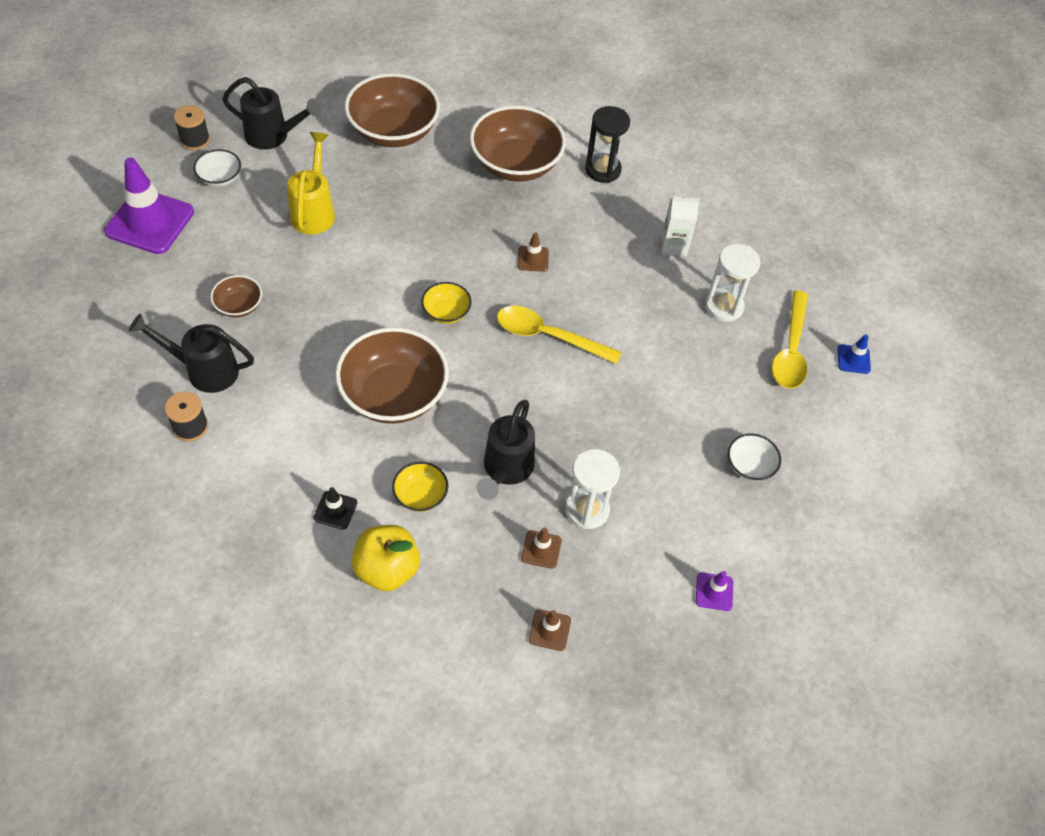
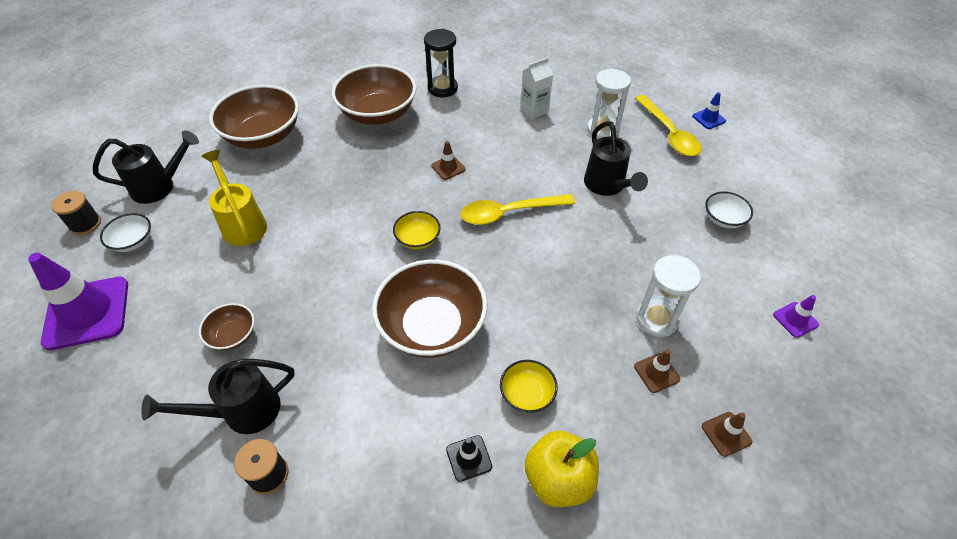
camera: 30 degrees left, 5 degrees down
(506, 470) = (572, 328): black watering can -> black watering can (607, 186)

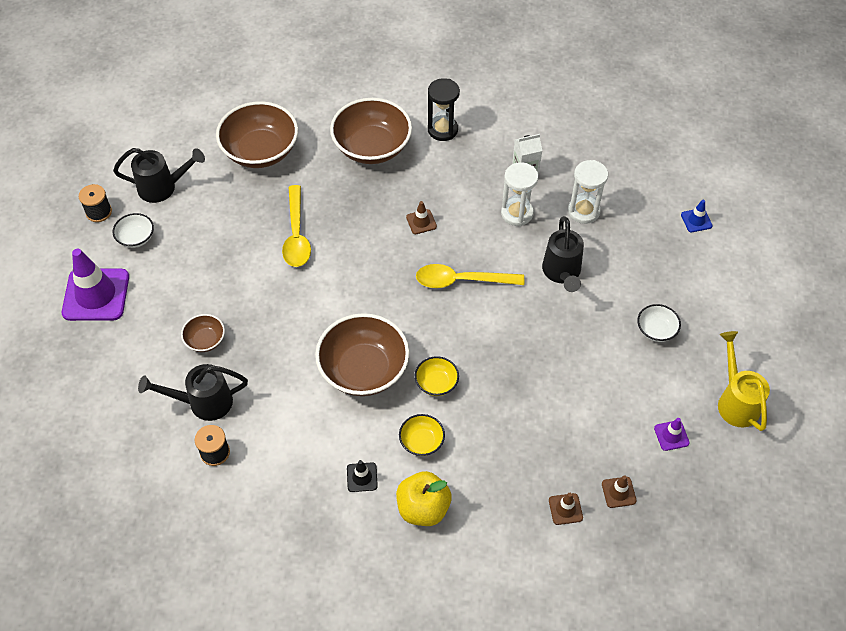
camera: 15 degrees right, 5 degrees up
(242, 224) = (228, 240): yellow watering can -> yellow watering can (736, 401)
(418, 239) = (373, 288): yellow bowl -> yellow bowl (436, 383)
(656, 373) = (531, 450): brown traffic cone -> brown traffic cone (618, 492)
(657, 319) = (552, 407): white hourglass -> white hourglass (517, 213)
(668, 133) = (647, 228): yellow spoon -> yellow spoon (296, 234)

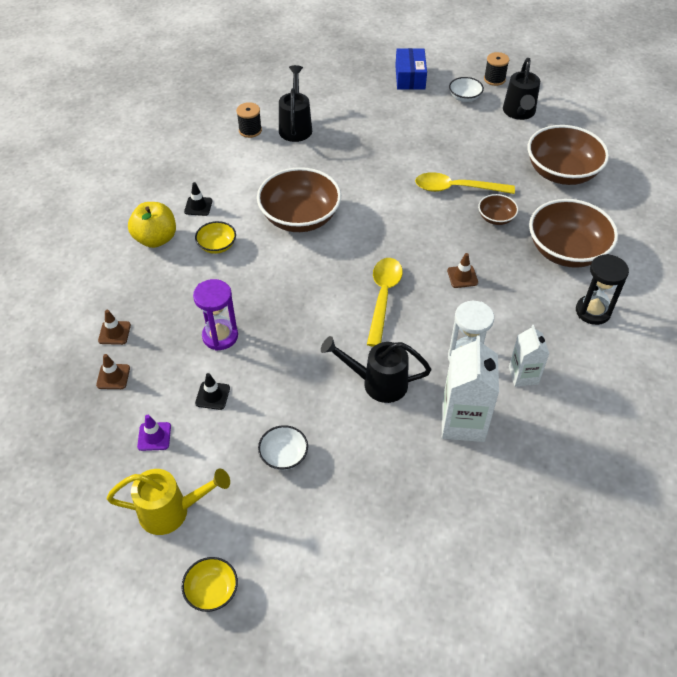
camera: 100 degrees right, 5 degrees down
(96, 295) = (410, 77): purple traffic cone -> blue box
(205, 340) = (353, 130): brown bowl -> brown bowl (496, 218)
(436, 383) = (272, 263): yellow bowl -> yellow bowl (212, 591)
(544, 409) = (220, 336): none -> purple hourglass
(583, 211) = (463, 422): white hourglass -> white carton
(613, 398) = (212, 395): none -> black traffic cone
(696, 220) = (436, 544): blue traffic cone -> none

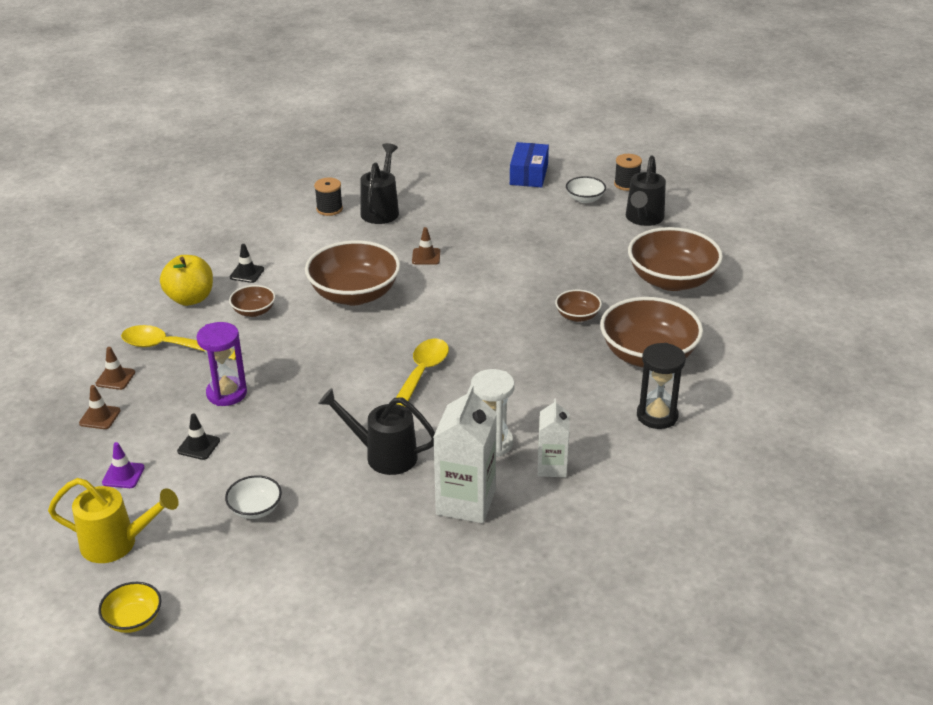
camera: 10 degrees right, 15 degrees down
(217, 246) = (254, 311): yellow bowl -> brown bowl
(456, 188) = (542, 284): yellow spoon -> yellow spoon (172, 347)
(462, 276) = (517, 367): brown traffic cone -> brown traffic cone (426, 256)

